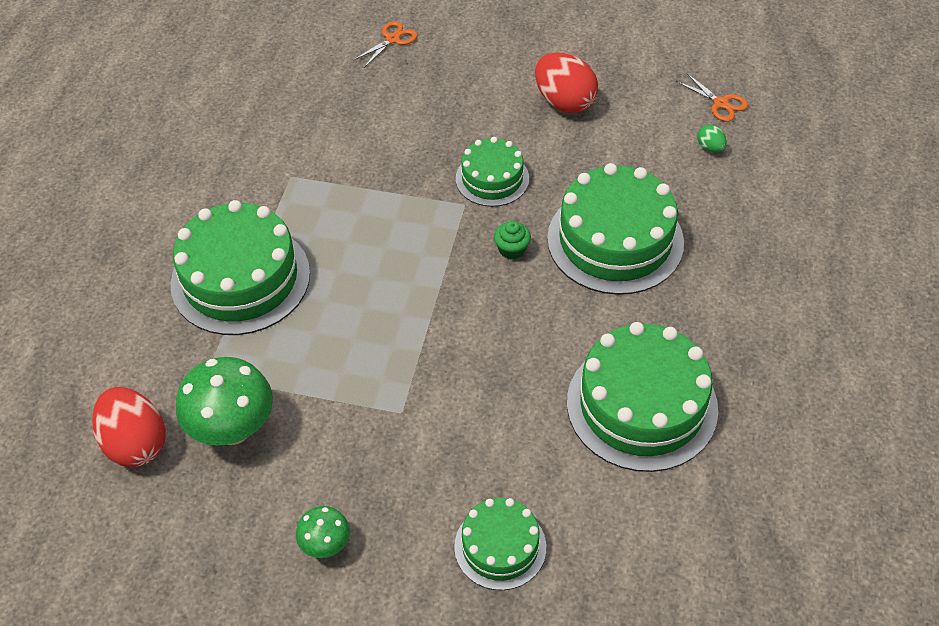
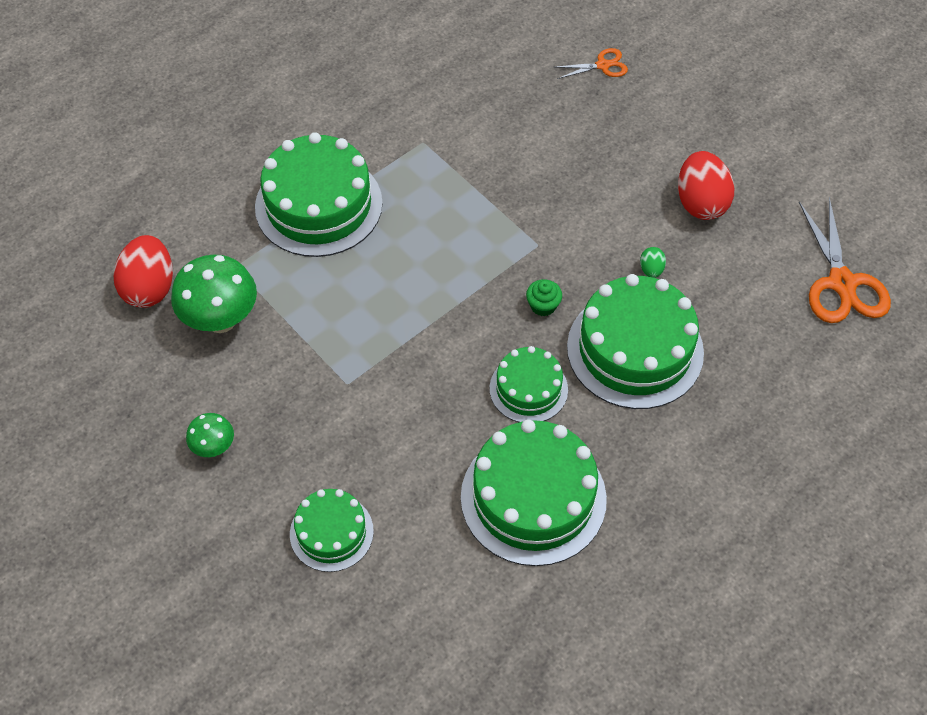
camera: 35 degrees right, 5 degrees up
(492, 178) = (579, 236): green cake -> green cake (528, 389)
(710, 147) = (794, 317): green egg -> green egg (651, 270)
(720, 103) = (842, 283): orange scissors -> orange scissors, size x1.89

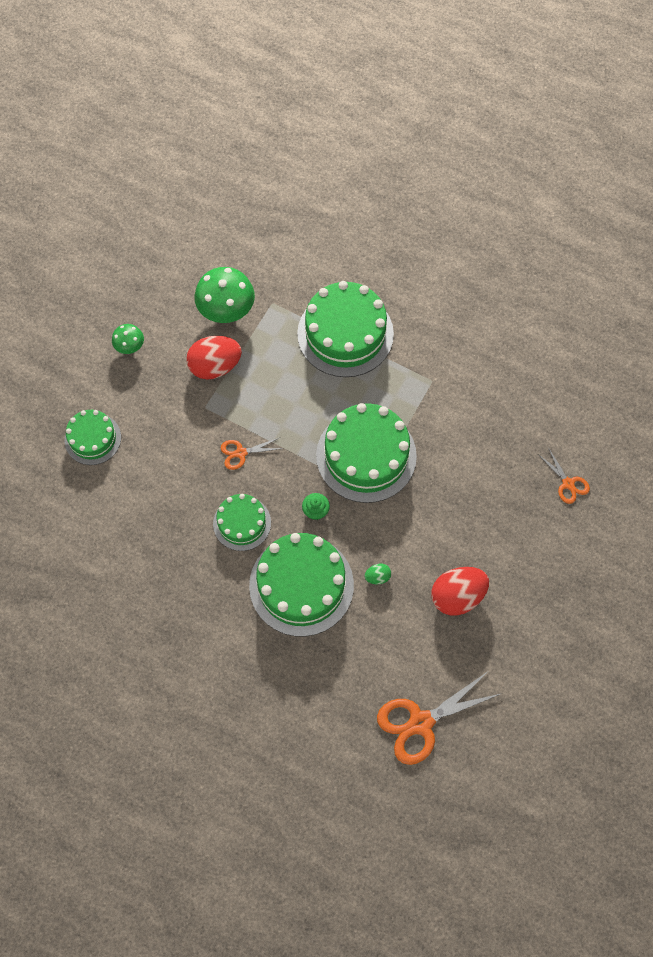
camera: 70 degrees right, 10 degrees up
(149, 288) = (235, 260): red egg -> red egg (215, 366)
(431, 362) = (241, 453): none -> orange scissors
(533, 497) = (157, 553): green cake -> green cake (366, 455)

